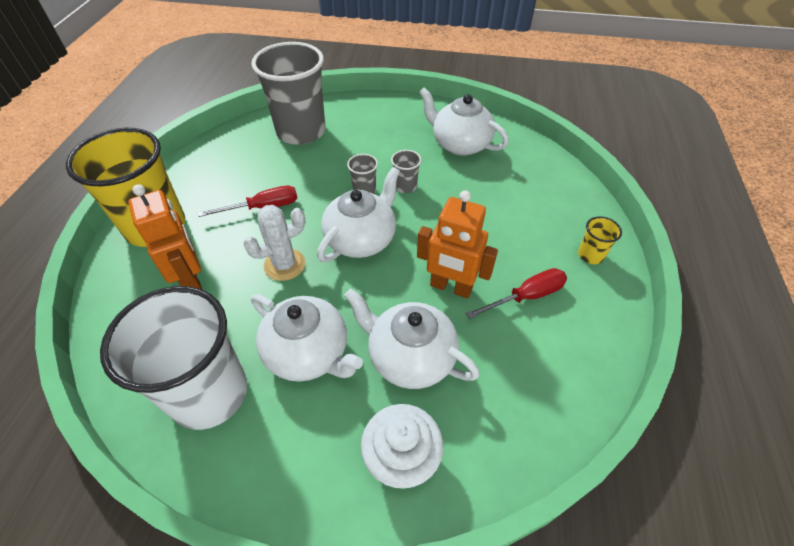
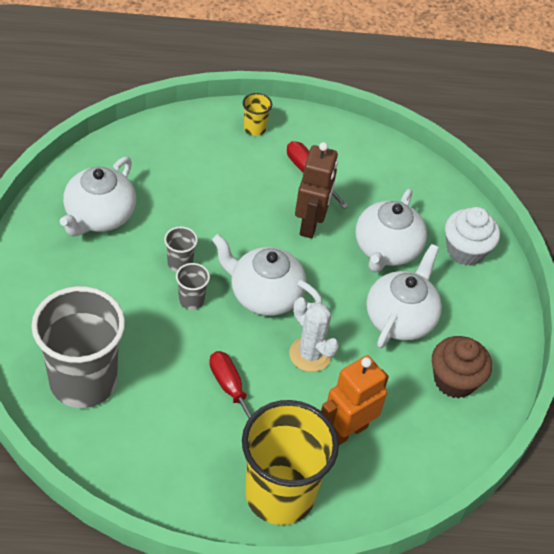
camera: 105 degrees left, 0 degrees up
(209, 393) = (454, 380): white cup -> brown cupcake
(451, 287) = (310, 224): orange robot -> brown robot

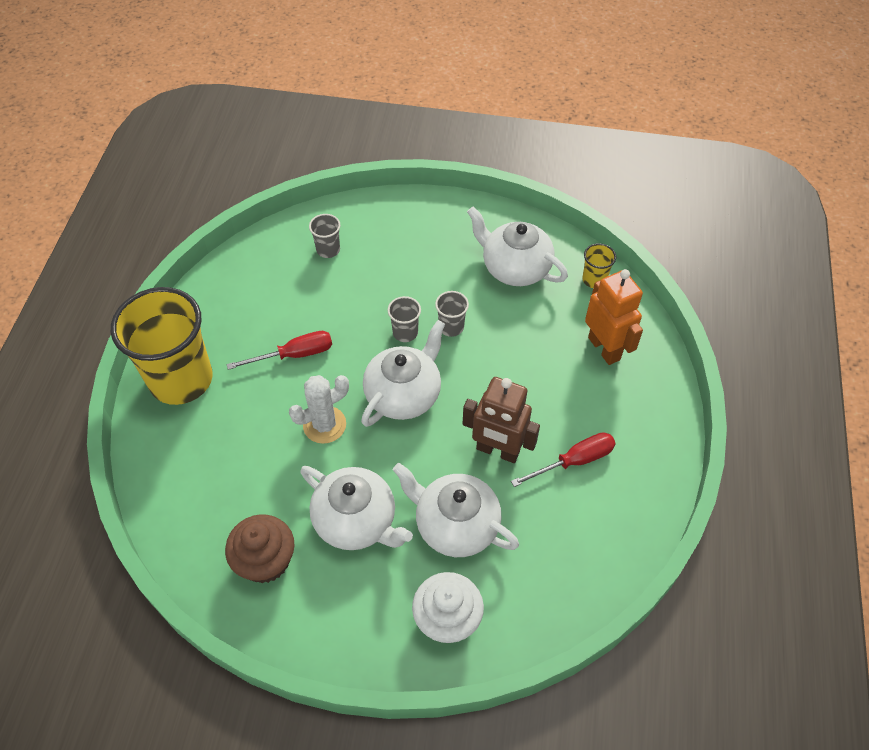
camera: 105 degrees right, 5 degrees up
(83, 381) = (328, 250): grey cup -> grey cup, size x0.41
(254, 128) = (646, 414): yellow cup -> yellow cup (594, 279)
(346, 431) = (230, 443): orange robot -> orange robot (604, 348)

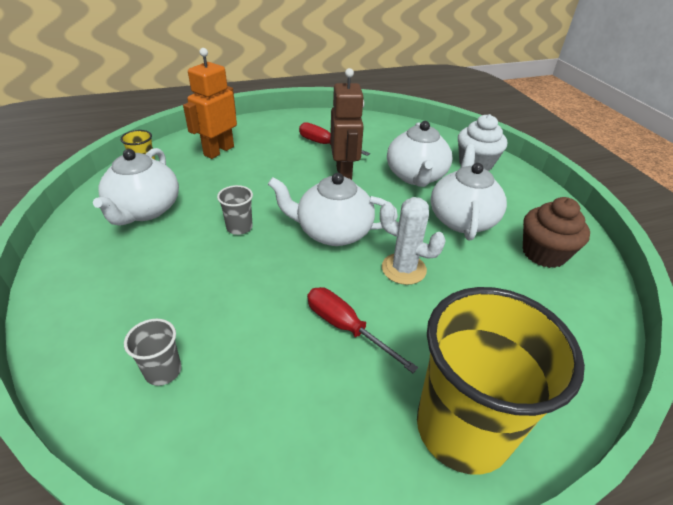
camera: 120 degrees left, 15 degrees down
(405, 332) = (263, 254): grey cup -> none

